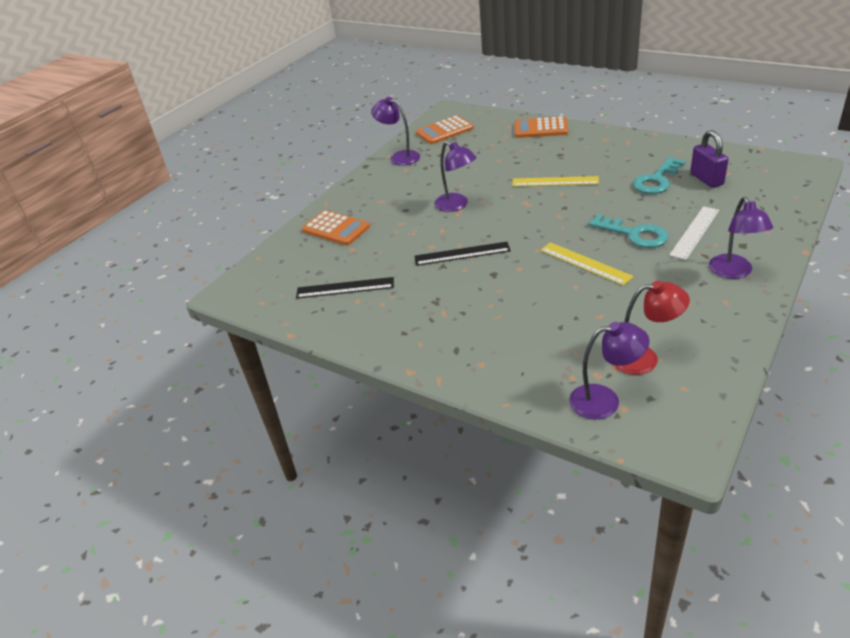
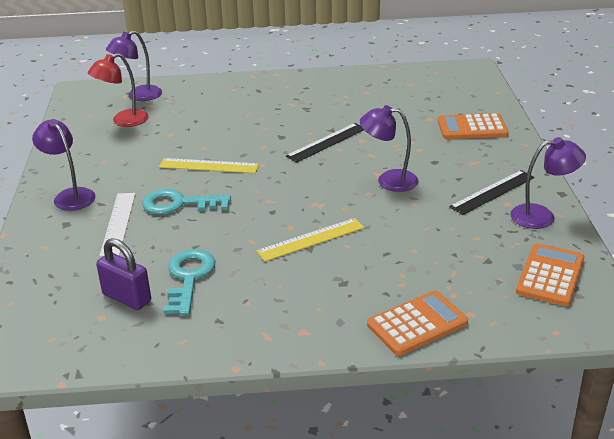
camera: 140 degrees right, 5 degrees down
(345, 288) = (389, 95): black ruler -> black ruler (492, 192)

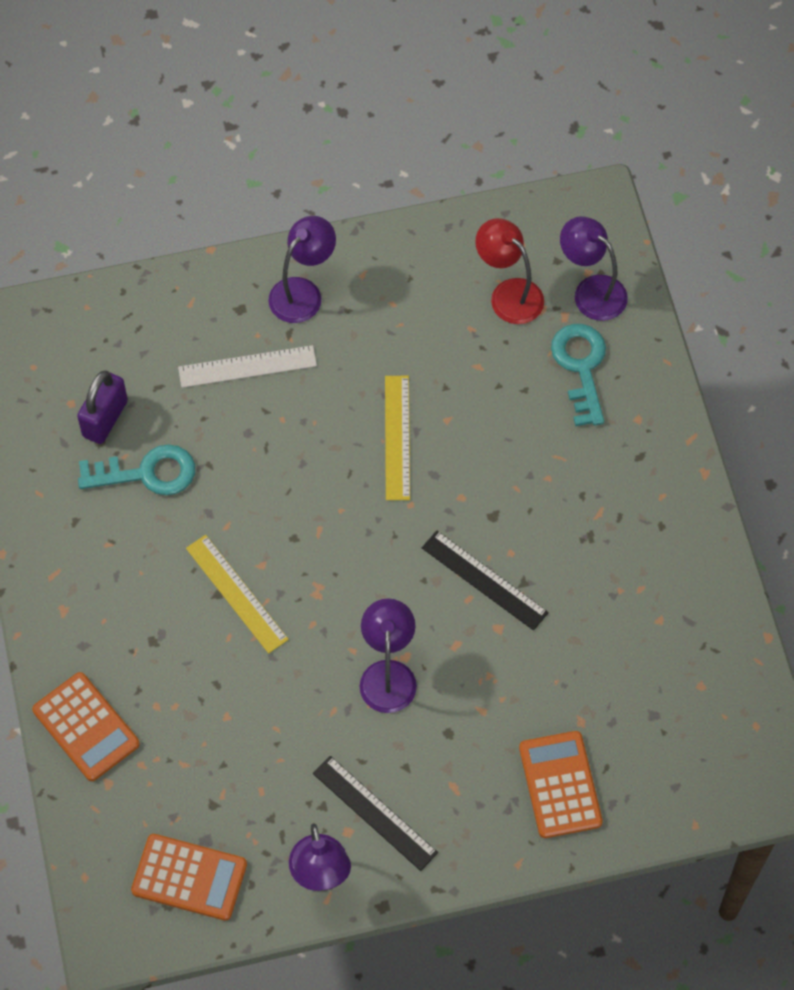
camera: 80 degrees right, 30 degrees up
(178, 204) = (298, 423): turquoise key -> turquoise key (581, 367)

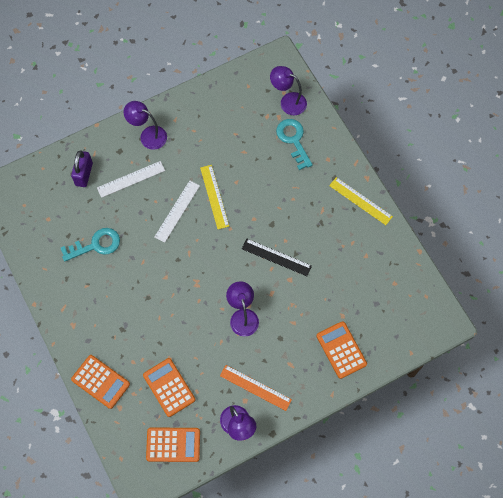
camera: 15 degrees left, 5 degrees up
(105, 419) = (67, 222): purple padlock -> purple padlock (84, 174)
(211, 770) = (169, 387): none -> orange calculator
(237, 593) = (157, 294): yellow ruler -> yellow ruler (360, 201)
(303, 292) = (148, 135): purple lamp -> purple lamp turned 90 degrees counterclockwise
(318, 447) = (177, 211): none -> white ruler
(375, 812) = (255, 387): black ruler -> orange ruler
(508, 294) = (248, 112): red lamp -> none

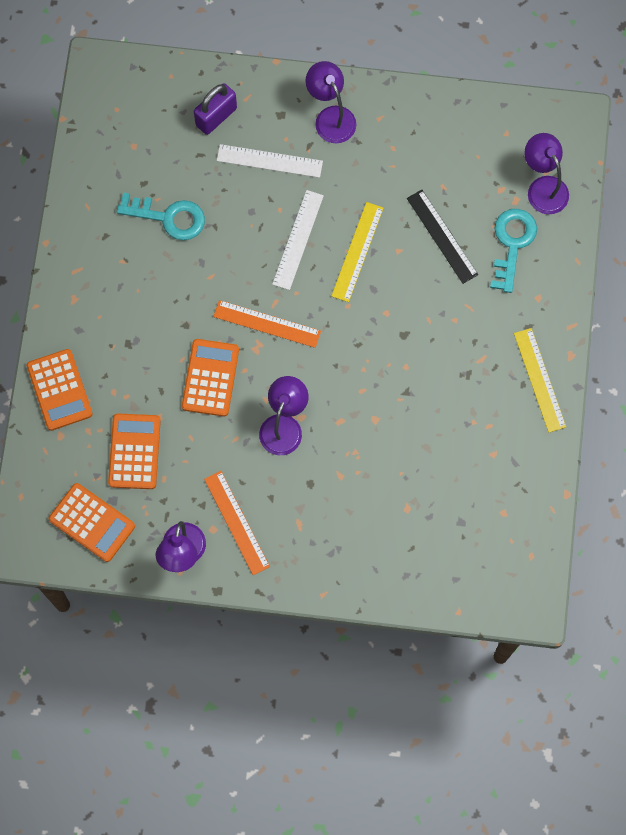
camera: 35 degrees right, 5 degrees up
(177, 211) = (297, 239): white ruler -> white ruler turned 45 degrees counterclockwise
(193, 267) = (267, 323): none -> orange ruler
(276, 257) = (379, 380): black ruler -> black ruler (442, 236)
(341, 350) = (374, 549): orange calculator -> orange calculator (210, 378)

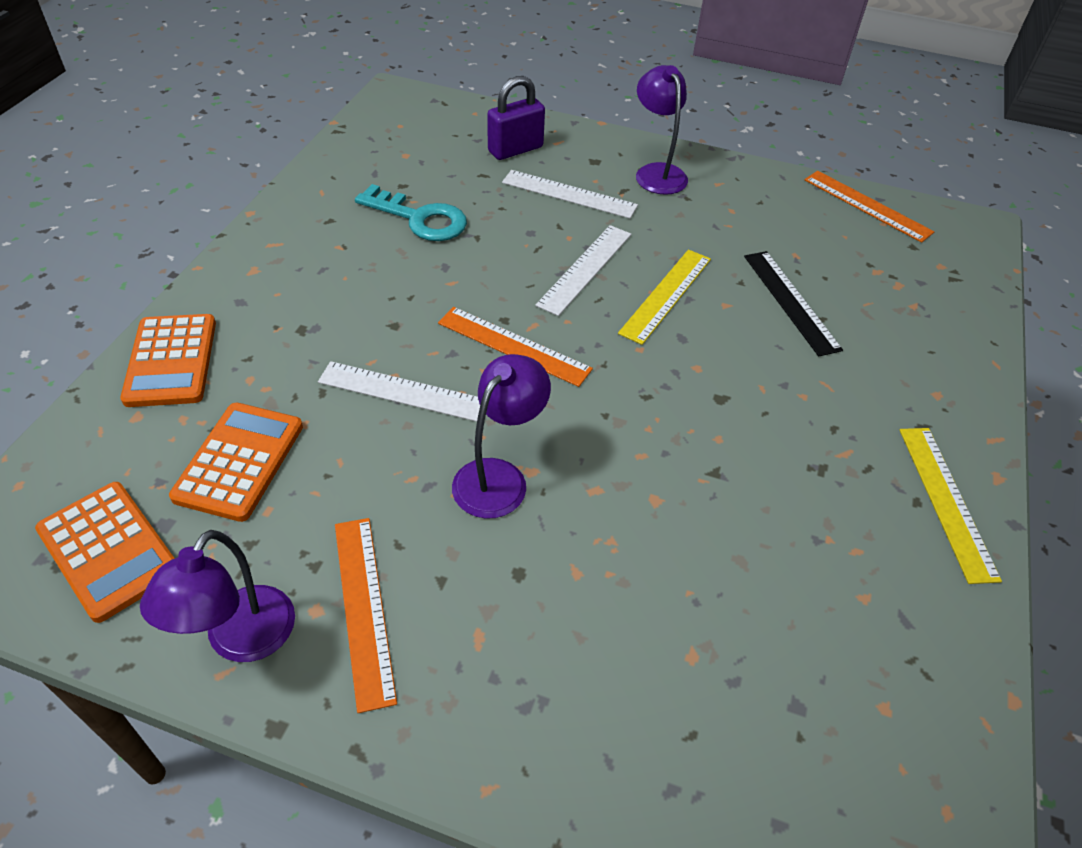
camera: 10 degrees right, 25 degrees down
(210, 378) = (404, 391): orange calculator -> white ruler
(493, 116) = (867, 206): none -> orange ruler
(512, 243) = (894, 327): turquoise key -> none
(543, 187) = (937, 279): purple lamp -> none

